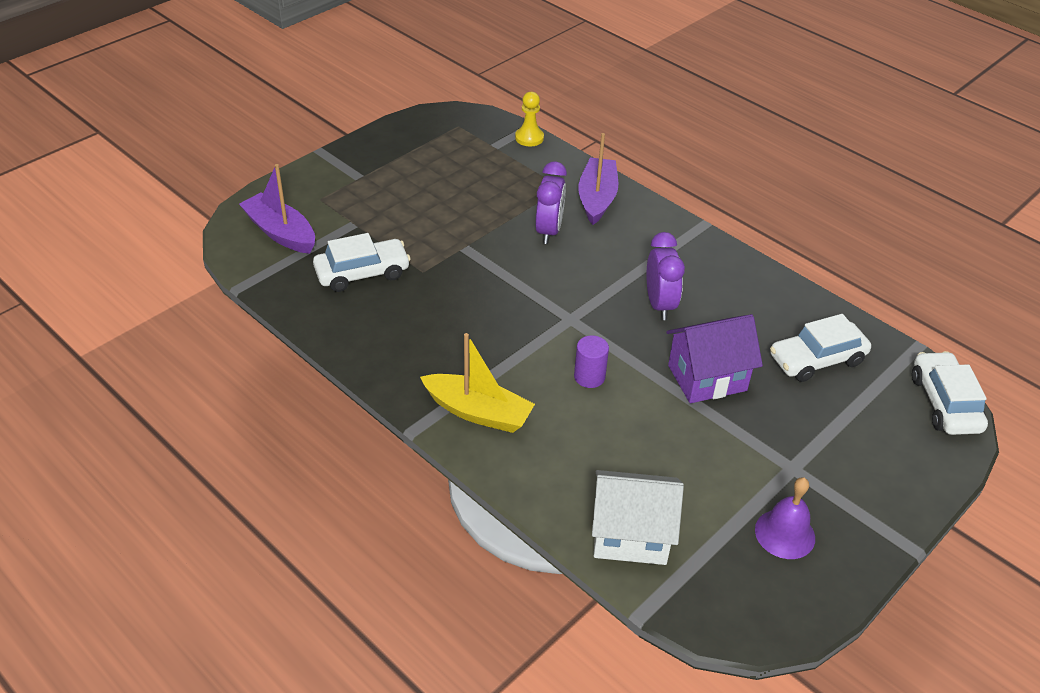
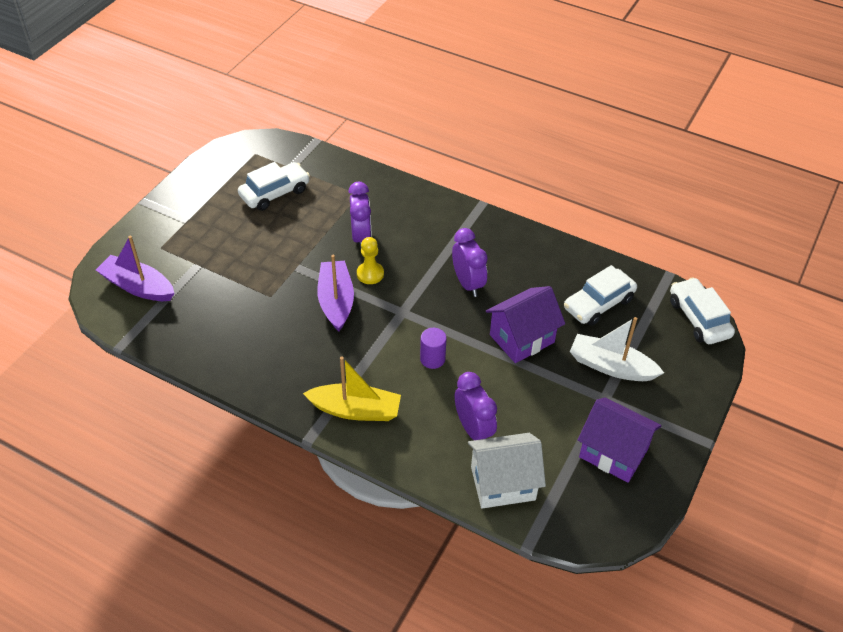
camera: 15 degrees left, 5 degrees up
(362, 273) = (220, 309): white car -> white car (275, 193)
(529, 138) = (318, 153): yellow pawn -> yellow pawn (370, 274)
(597, 198) = (390, 199): purple boat -> purple boat (336, 301)
(614, 465) = (473, 429): none -> purple clock
(785, 534) = (613, 453): purple bell -> purple house
(812, 433) = (611, 366): none -> white boat

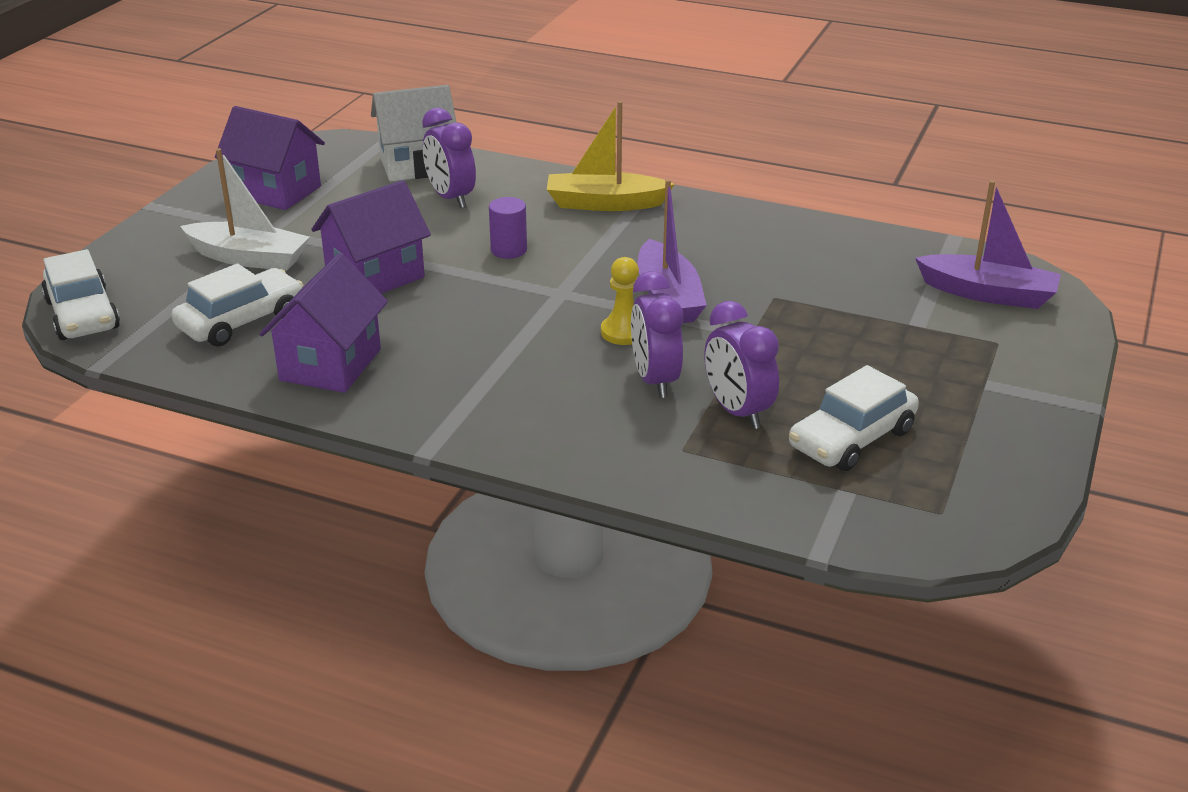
camera: 175 degrees right, 15 degrees down
(468, 283) = (457, 331): purple clock -> purple clock (737, 411)
(538, 263) = (330, 365): none -> purple house

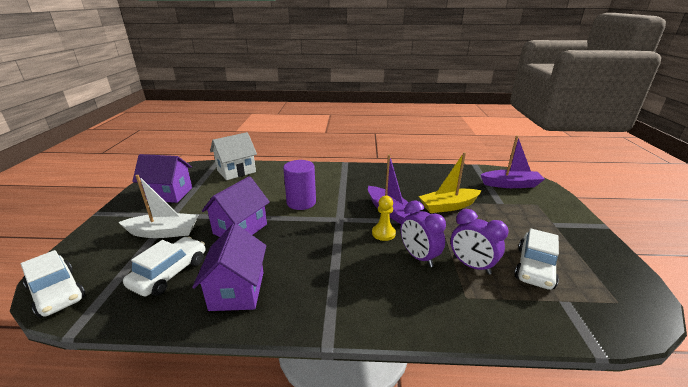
camera: 20 degrees left, 5 degrees down
(451, 198) = (260, 183): purple clock -> none
(509, 250) = (301, 202): purple cylinder -> purple cylinder, size x1.65
(605, 204) = (331, 174): yellow boat -> yellow boat (448, 206)

